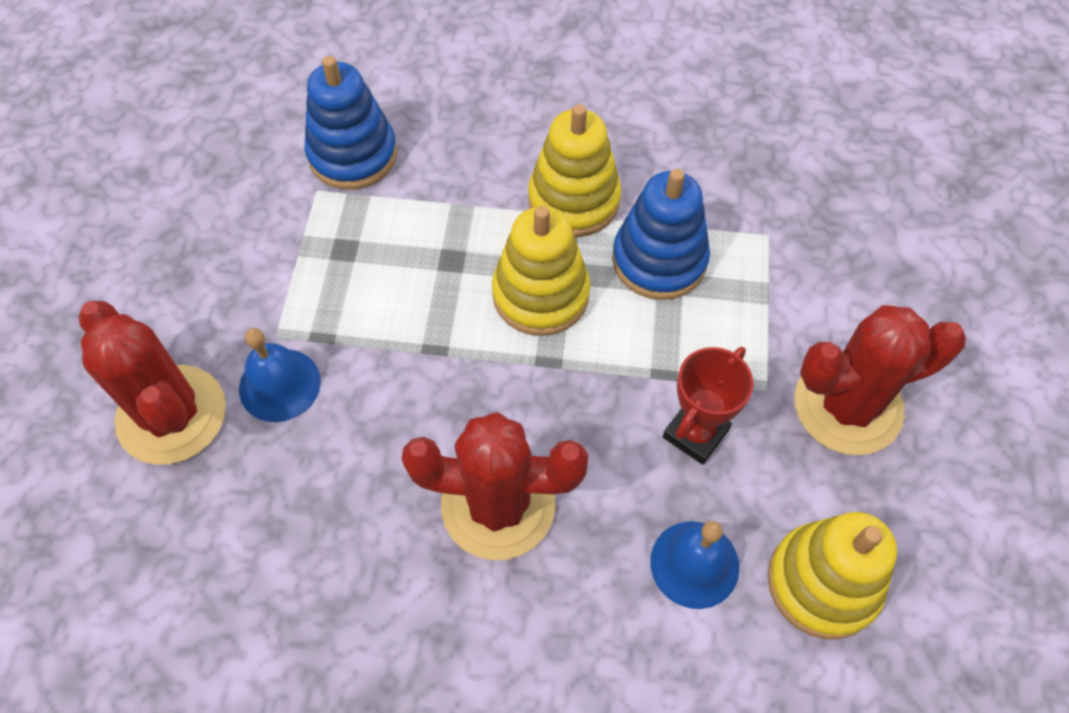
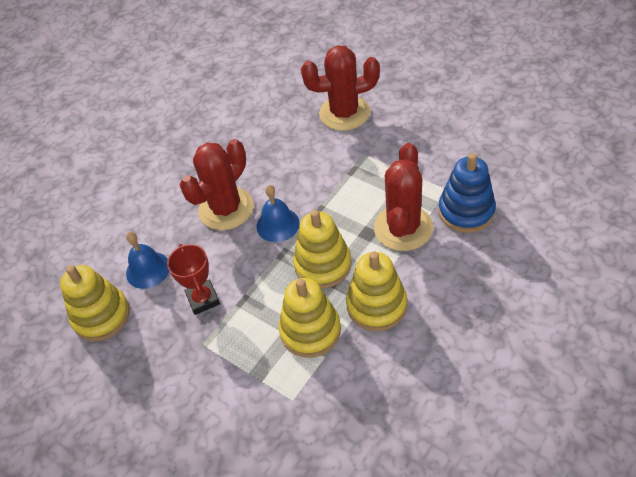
camera: 125 degrees right, 10 degrees down
(279, 385) = (336, 150): blue bell -> blue bell (278, 224)
(659, 260) = (310, 331): blue stacking toy -> yellow stacking toy
(848, 406) = (166, 378): red cactus -> red cactus (403, 228)

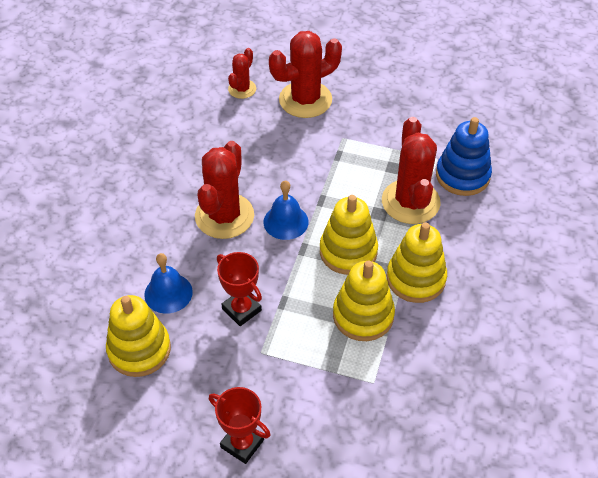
camera: 25 degrees left, 0 degrees up
(148, 428) = (242, 443): none -> red trophy
(292, 95) = (242, 89): none -> red cactus

